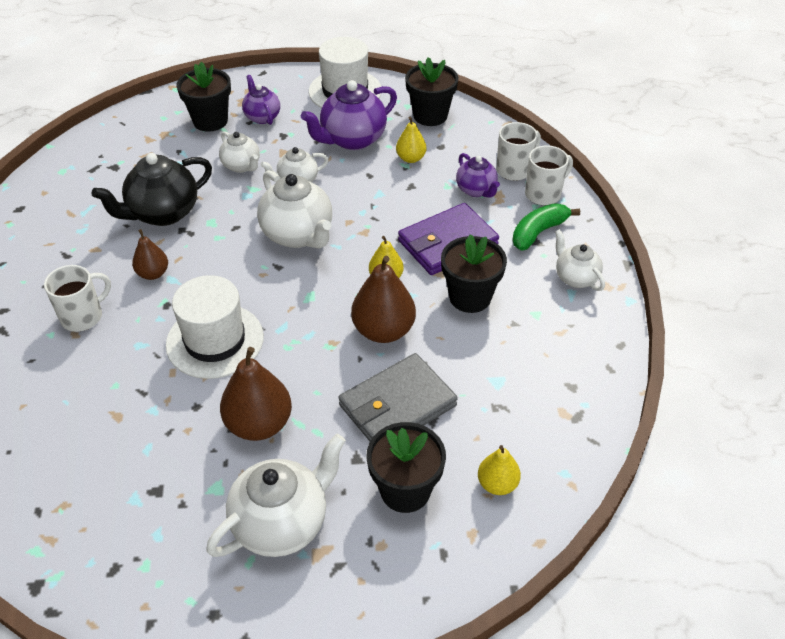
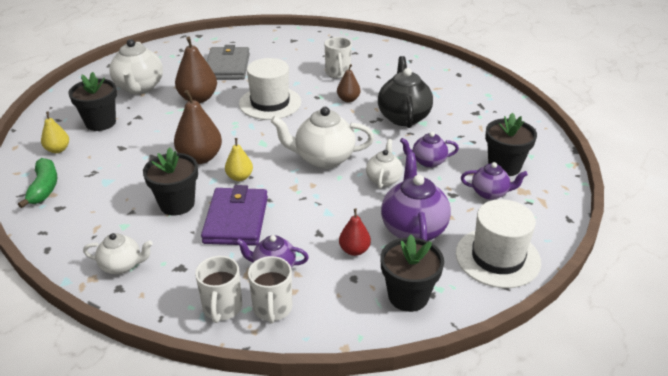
camera: 125 degrees right, 10 degrees down
(242, 166) = (427, 162): white teapot -> purple teapot
(397, 405) = (146, 140): grey wallet -> grey wallet (227, 67)
(410, 158) = (354, 250): yellow pear -> red pear
(538, 232) = (186, 275): green banana -> green banana (44, 188)

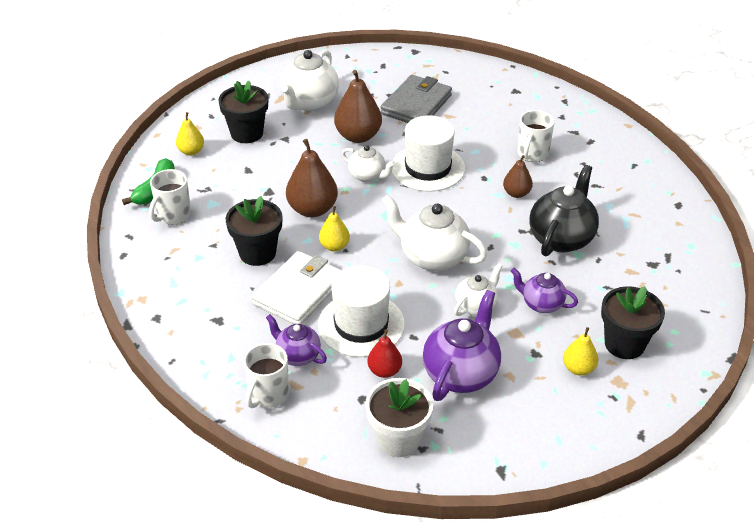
camera: 30 degrees right, 5 degrees up
(122, 265) = (172, 297): white teapot -> white teapot (368, 176)
(222, 308) = (227, 374): white mug -> white mug (173, 215)
(236, 220) = (298, 292): purple wallet -> white wallet
(408, 296) = (398, 439): black flower pot -> white flower pot
(490, 193) = (578, 368): purple teapot -> yellow pear
(497, 257) = (521, 441): white hat -> white hat (361, 324)

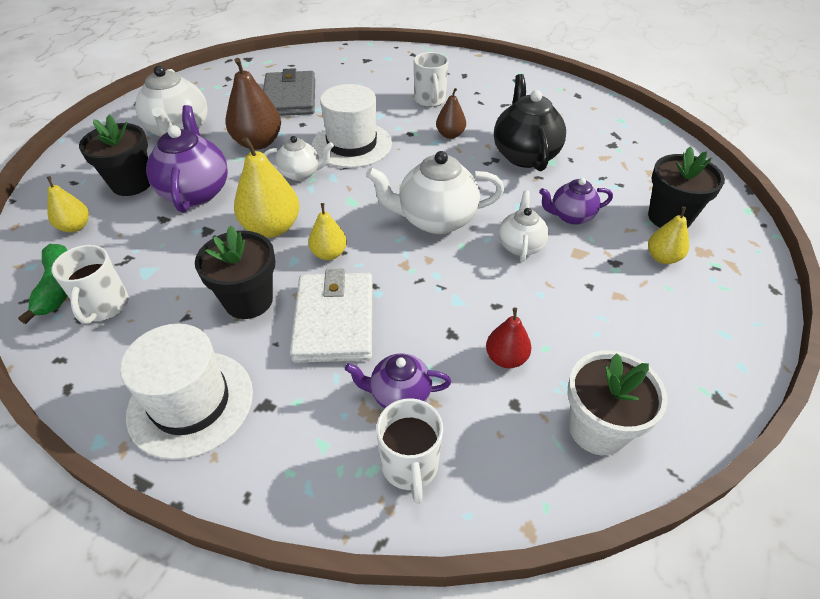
camera: 35 degrees left, 5 degrees up
(312, 209) = (272, 228): brown pear -> yellow pear
(361, 324) = (433, 321): white hat -> white hat (191, 403)
(461, 373) = (577, 318): purple teapot -> purple teapot (196, 192)

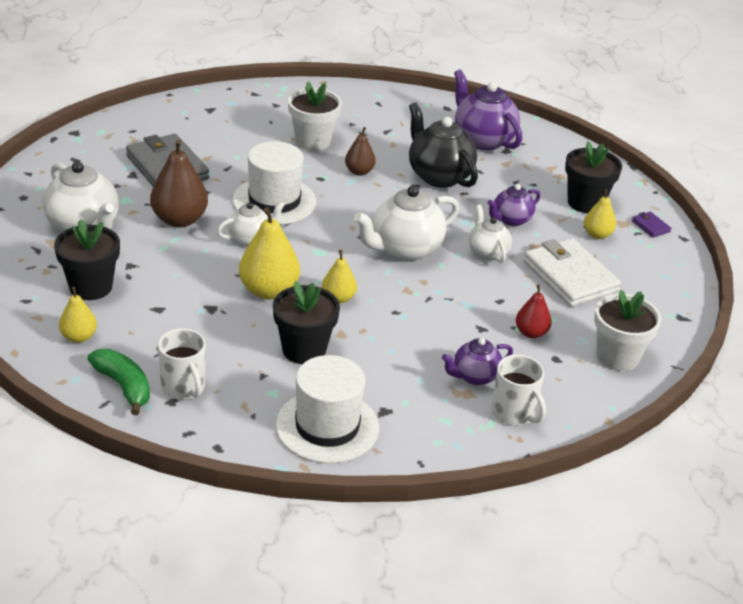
camera: 30 degrees left, 10 degrees down
(196, 192) = (164, 278): purple teapot -> purple teapot (483, 139)
(334, 320) = (386, 344): white wallet -> white wallet (570, 277)
(430, 100) = (313, 141): white mug -> white flower pot
(737, 264) = (650, 226): none -> purple wallet

